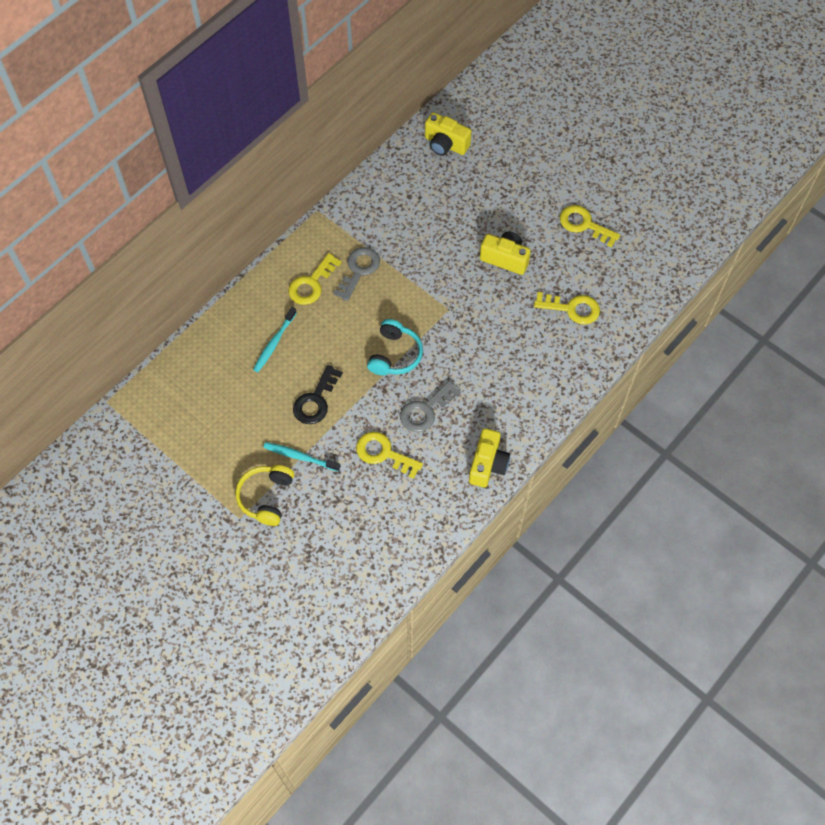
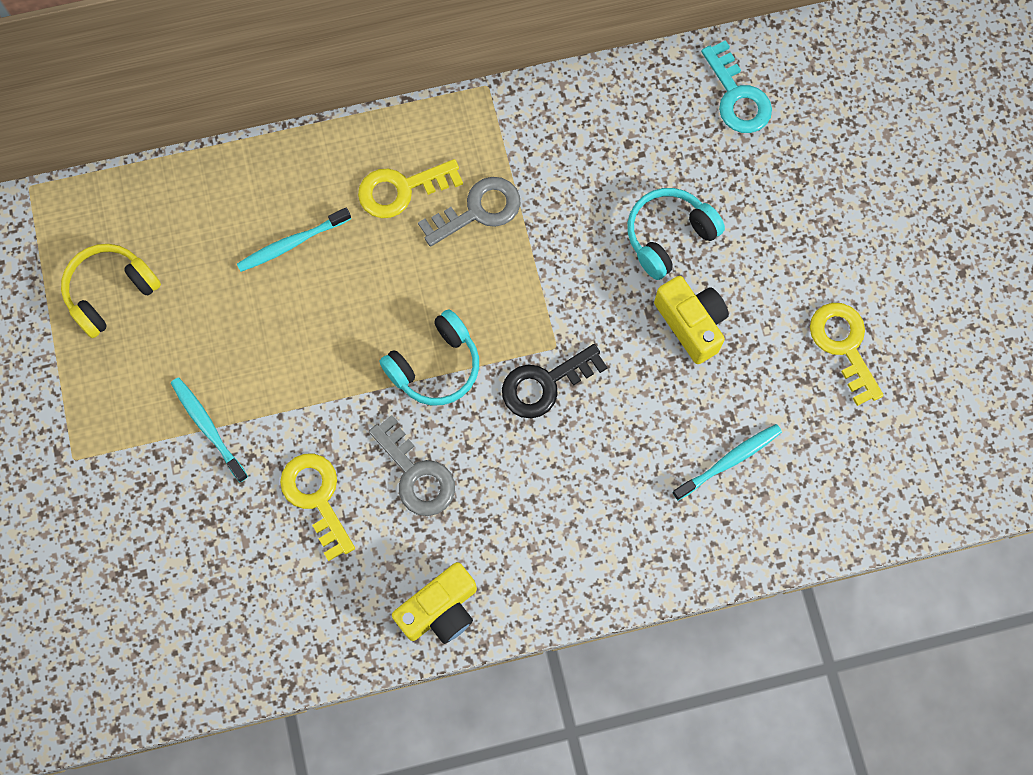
camera: 35 degrees right, 10 degrees up
(266, 497) = (126, 454): yellow headphones -> yellow headphones (111, 292)
(315, 400) = (285, 361): black key -> black key (545, 384)
(425, 410) = (416, 474): grey key -> grey key turned 120 degrees counterclockwise
(445, 144) = (737, 96): yellow camera -> turquoise key
(462, 226) = (668, 236): none -> turquoise headphones
(572, 308) = (729, 461): yellow key -> turquoise toothbrush

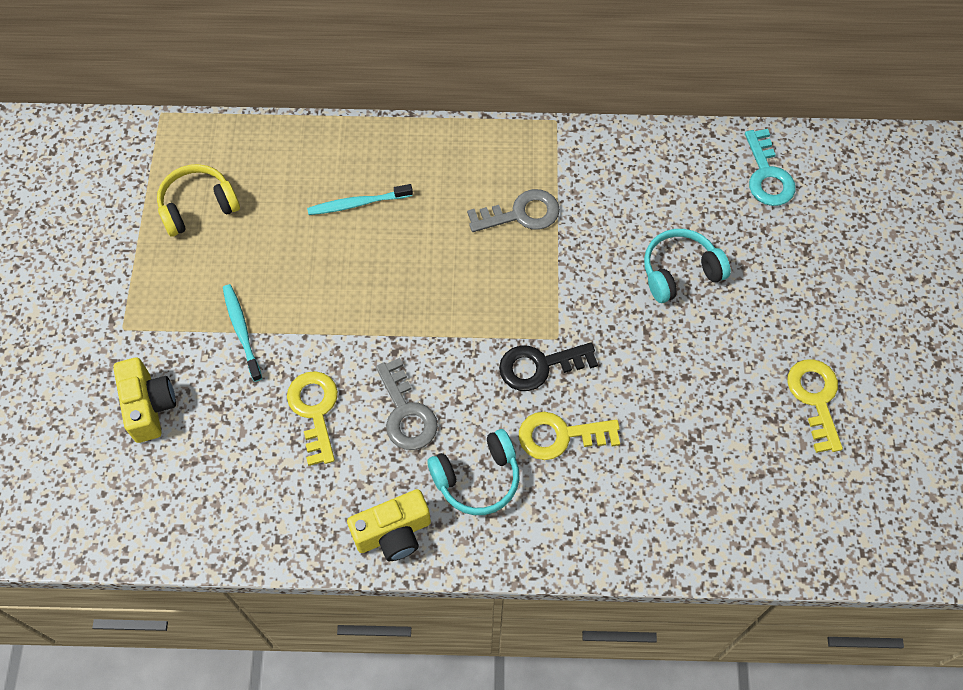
camera: 15 degrees right, 10 degrees down
(401, 189) = (461, 183): yellow key -> yellow key (560, 436)
(435, 366) = (449, 328): turquoise headphones -> turquoise headphones (477, 478)
(691, 324) = (682, 347): yellow camera -> yellow camera (149, 406)
(729, 461) = (687, 471): turquoise toothbrush -> none

